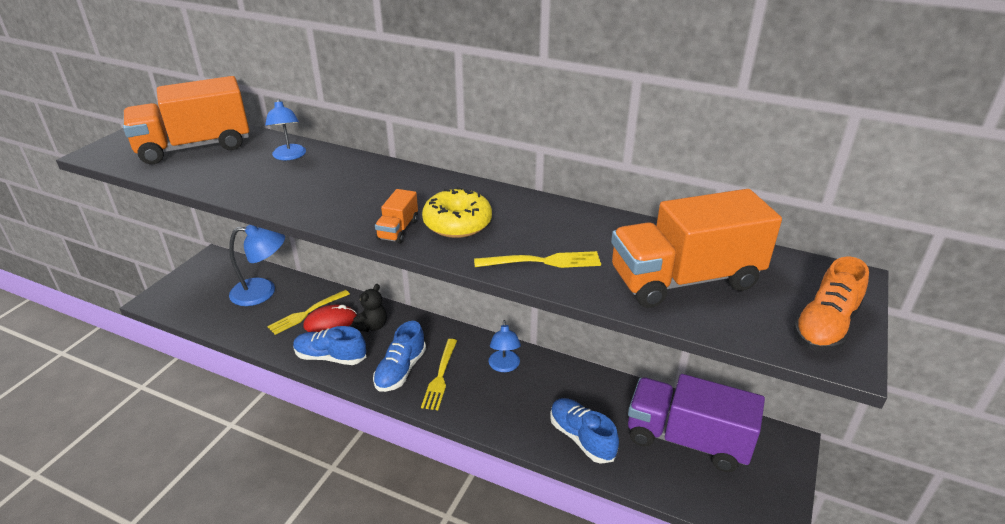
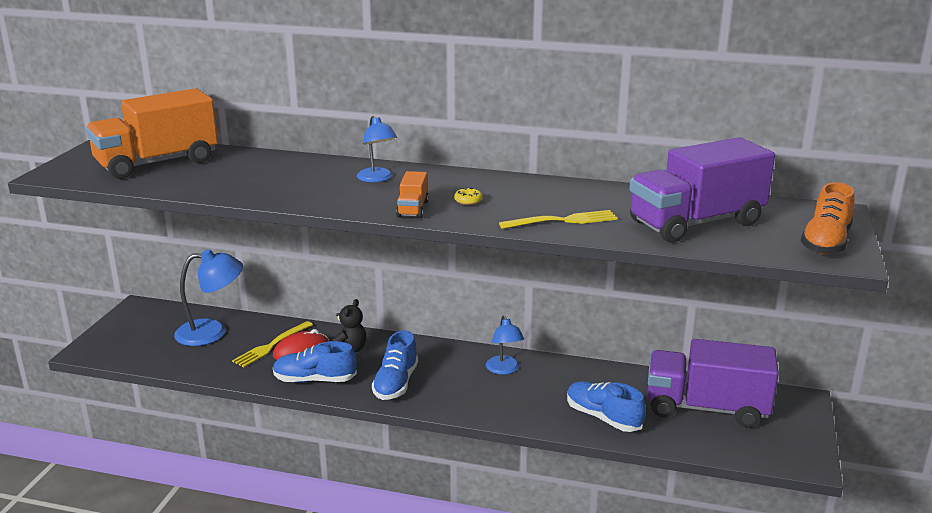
camera: 10 degrees left, 10 degrees down
(289, 156) = (265, 164): blue lamp -> blue lamp (377, 178)
(440, 376) = (440, 384): yellow fork -> none
(457, 223) = (468, 201): yellow donut -> yellow donut, size x0.42
(684, 280) = (696, 223): orange truck -> purple truck

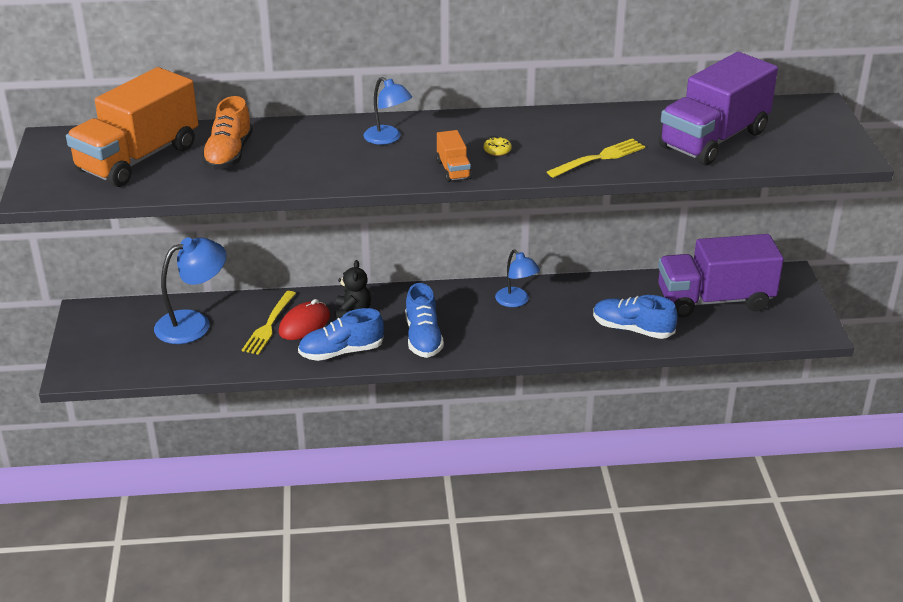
camera: 20 degrees left, 10 degrees up
(825, 242) = (828, 141): orange shoe -> orange shoe (229, 154)

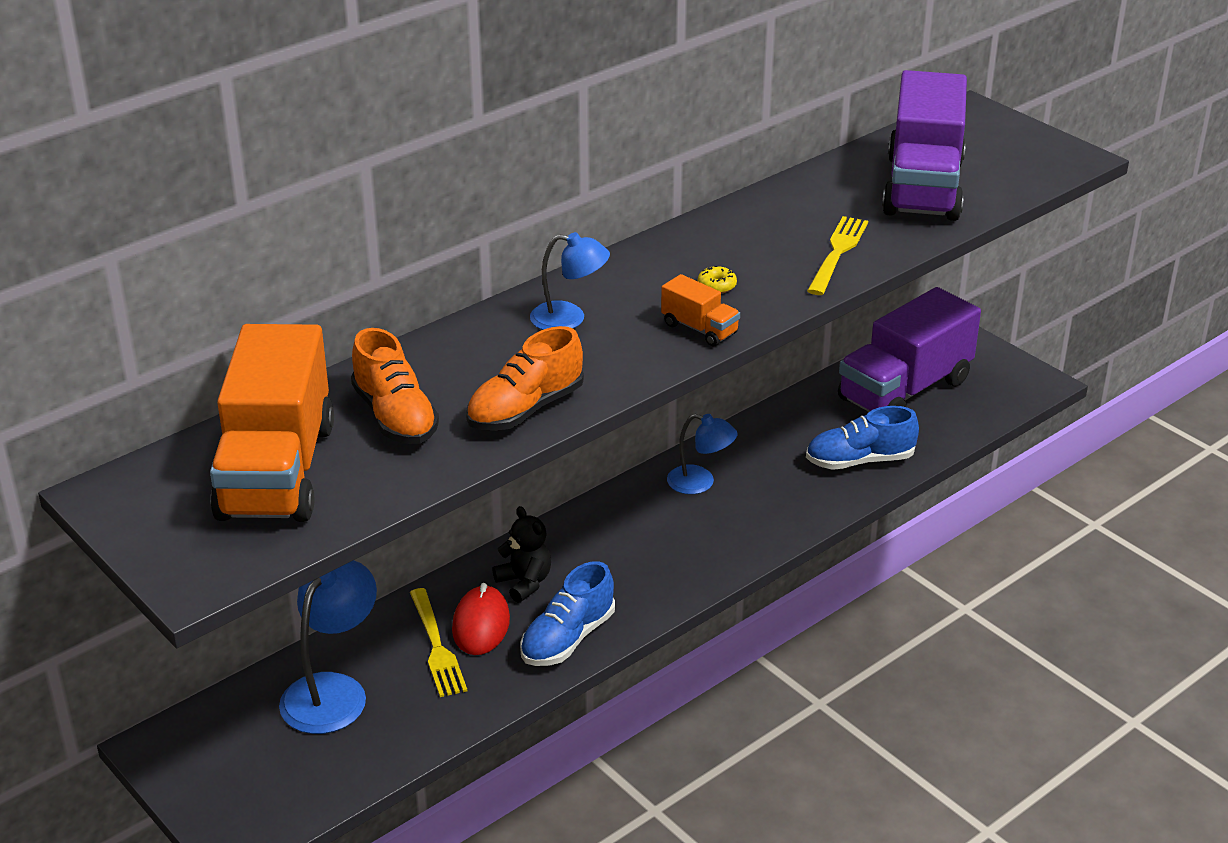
camera: 35 degrees left, 0 degrees up
(298, 176) = (525, 409): none -> orange shoe
(423, 338) = (645, 575): blue shoe -> none

